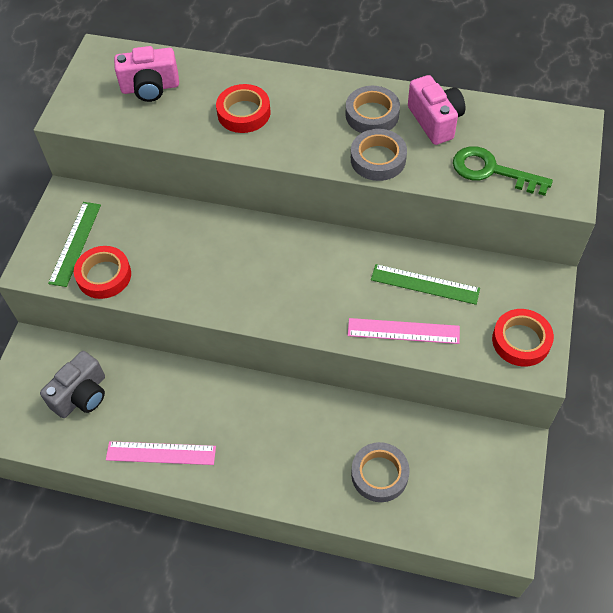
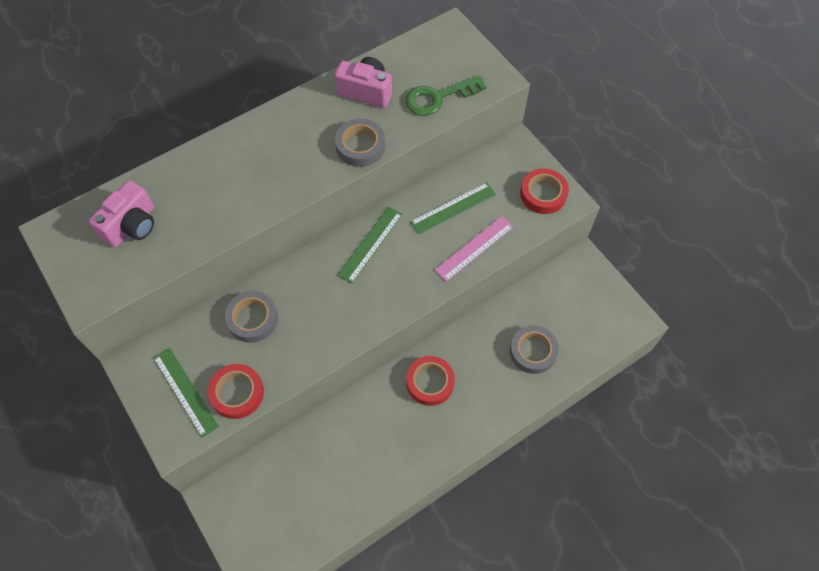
camera: 50 degrees left, 5 degrees up
(81, 395) = (293, 492): grey camera -> none
(161, 453) = (392, 472): pink ruler -> none
(244, 113) = (229, 188): red tape -> red tape (430, 382)
(323, 255) = (370, 244): none -> green ruler
(372, 115) = (320, 119): grey tape -> grey tape (252, 319)

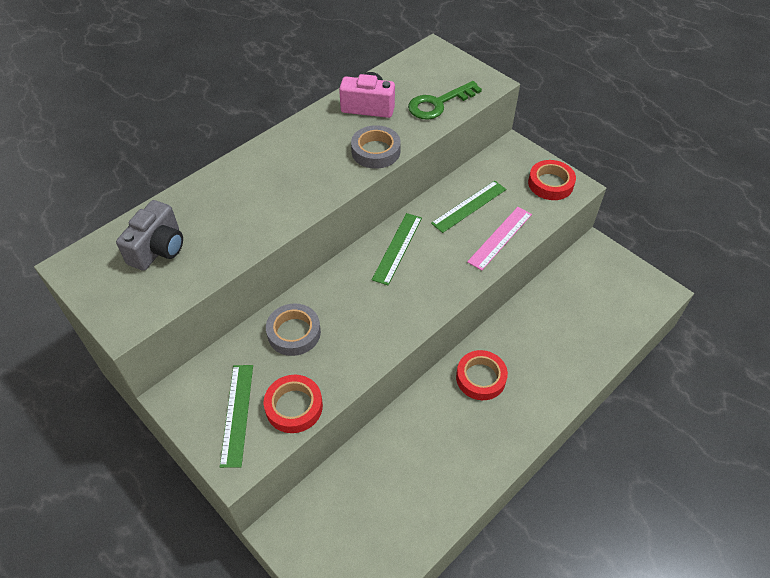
camera: 10 degrees left, 10 degrees down
(132, 225) = (158, 249): pink camera -> grey camera
(185, 391) = (237, 414): green ruler -> green ruler turned 45 degrees clockwise
(533, 351) = (573, 333): grey tape -> none

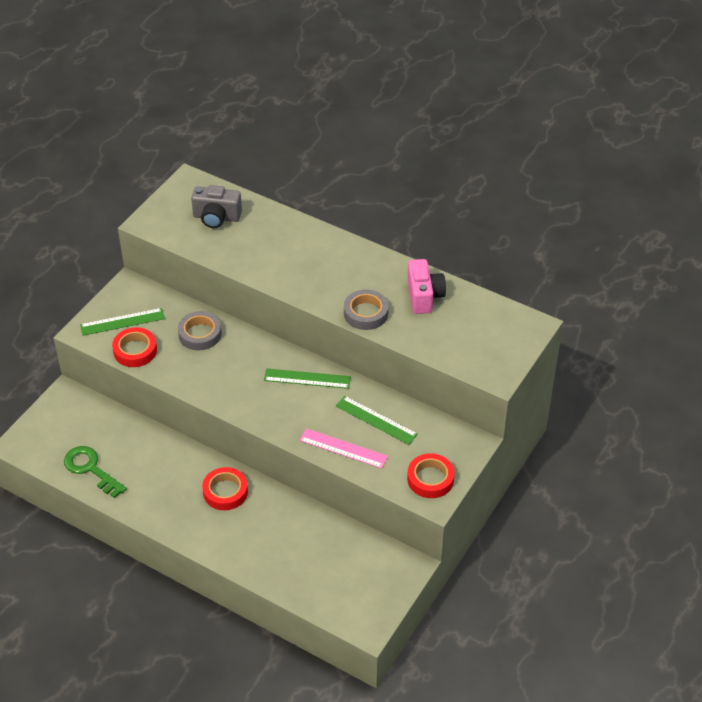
camera: 75 degrees right, 5 degrees down
(438, 104) = (448, 343): green key -> green key (90, 469)

